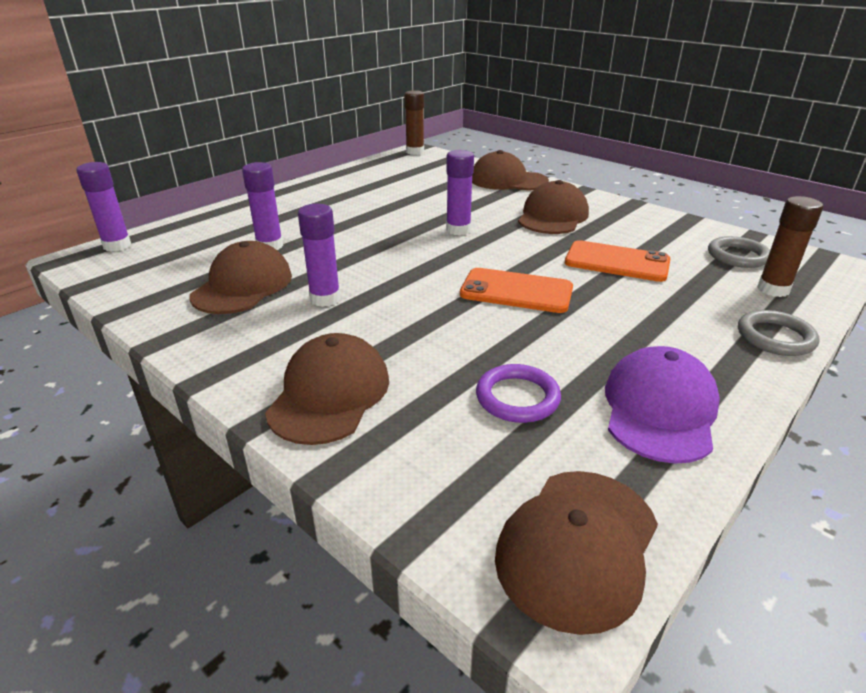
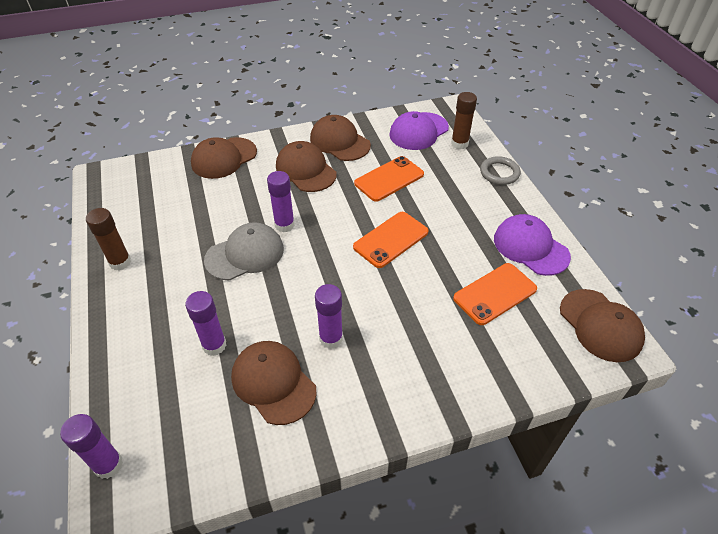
camera: 60 degrees left, 15 degrees up
(329, 394) = (447, 375): brown cap -> brown cap (339, 142)
(395, 225) = (245, 254): none -> grey cap
(415, 152) = (101, 178): brown glue stick -> brown glue stick (120, 262)
(517, 397) = (495, 293): purple ring -> orange phone
(737, 256) = (418, 131): grey ring -> purple cap

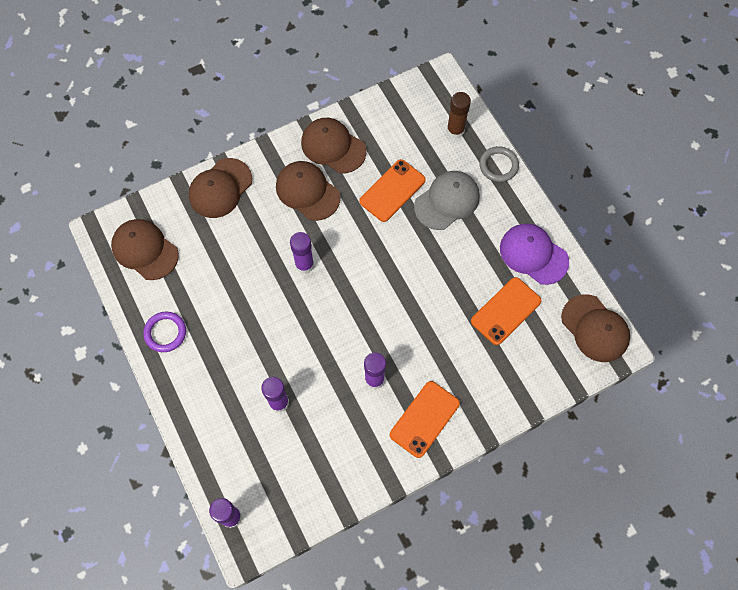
camera: 10 degrees left, 20 degrees up
(120, 262) = (165, 333): brown glue stick -> purple ring
(245, 254) = (277, 305): grey cap -> grey cap (447, 201)
(273, 383) = (337, 428): brown cap -> brown cap (145, 250)
(391, 239) = (406, 266): orange phone -> orange phone (424, 419)
(418, 131) = (411, 119): purple cap -> none

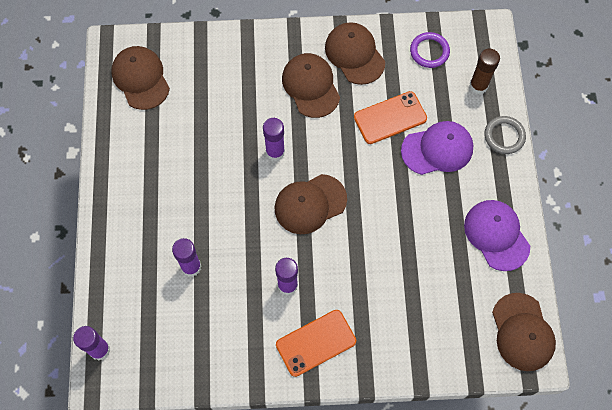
camera: 25 degrees right, 0 degrees up
(165, 333) = (123, 160): purple ring -> purple ring (429, 51)
(220, 188) = (233, 50): brown cap -> brown cap (310, 204)
(447, 201) = (437, 149): grey cap -> purple cap
(505, 311) = (443, 277): orange phone -> none

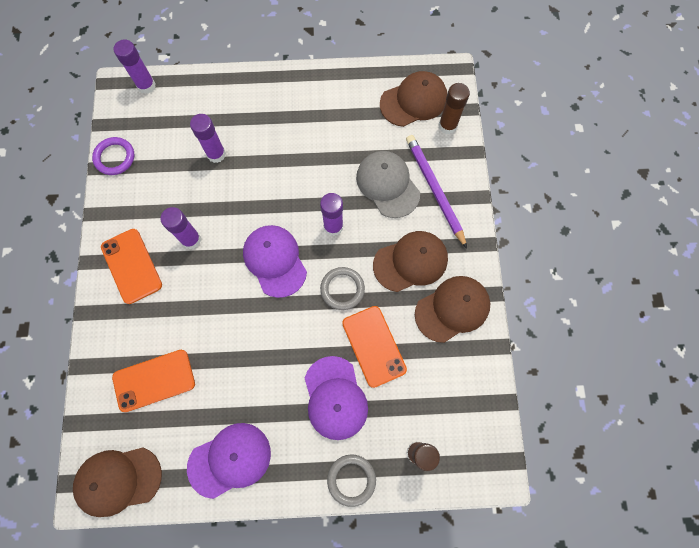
camera: 90 degrees right, 5 degrees up
(171, 50) = (447, 126): none -> brown glue stick
(232, 104) = (387, 185): none -> grey cap
(239, 64) = (434, 190): none -> purple pencil
(310, 204) = (275, 261): brown cap -> purple cap
(337, 144) = (342, 289): none -> grey ring
(429, 51) = (461, 395): purple ring -> purple ring (115, 157)
(430, 308) = (154, 380): none -> orange phone

